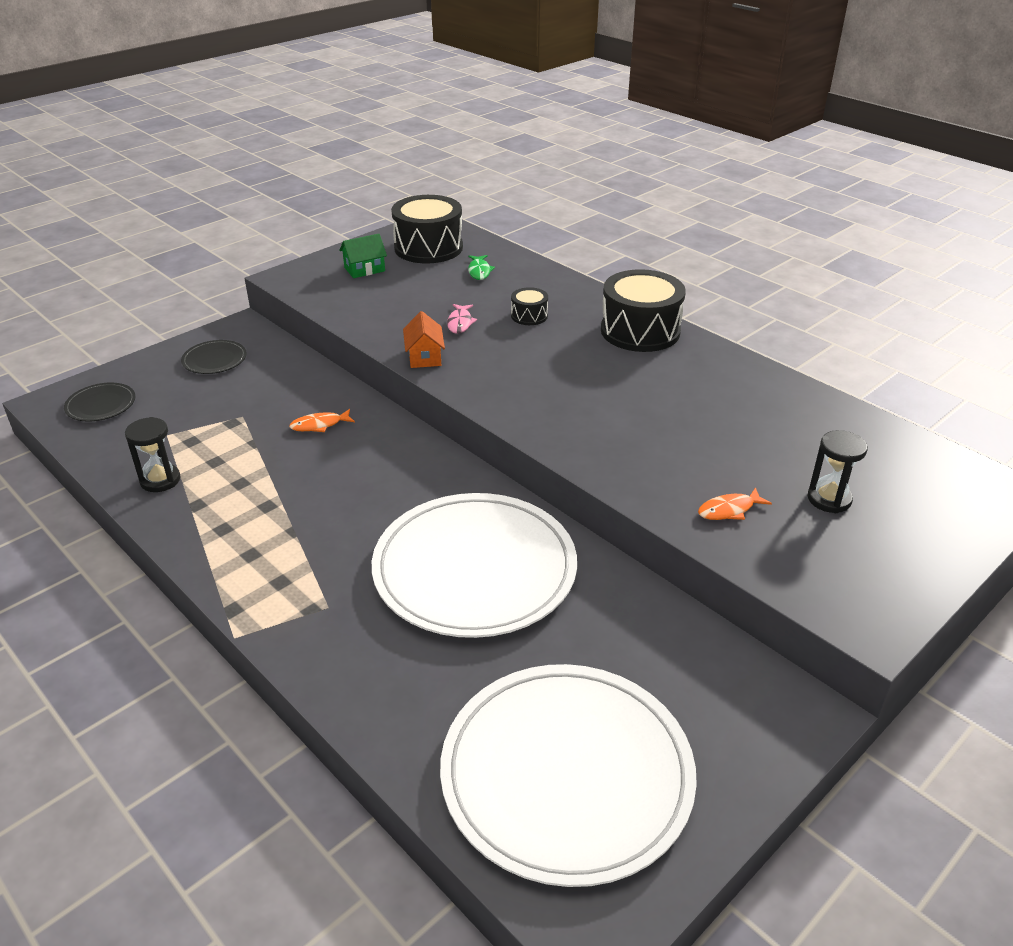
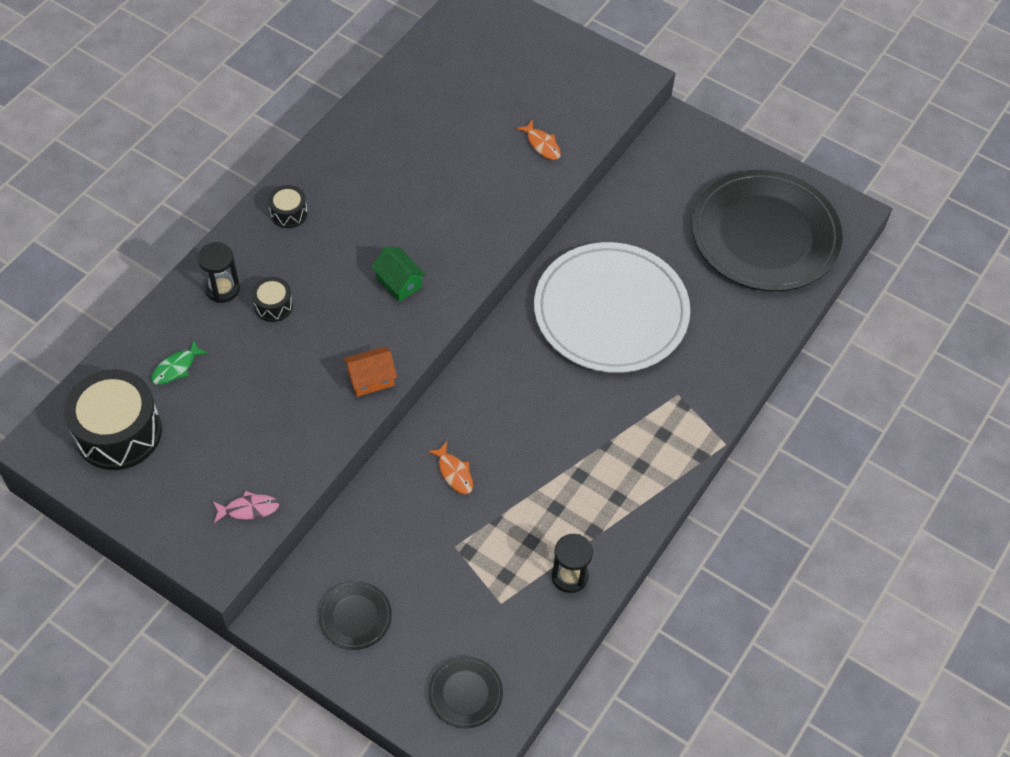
camera: 105 degrees left, 20 degrees up
(364, 269) = (185, 485): green house -> green house (399, 282)
(460, 323) = (298, 362): pink fish -> pink fish (249, 509)
(479, 271) = (176, 368): green fish -> green fish turned 150 degrees clockwise
(566, 774) = (765, 235): white plate -> black plate
(640, 331) = (289, 213): black drum -> black drum, size x0.48
(829, 499) = (513, 90): black hourglass -> black hourglass (222, 289)

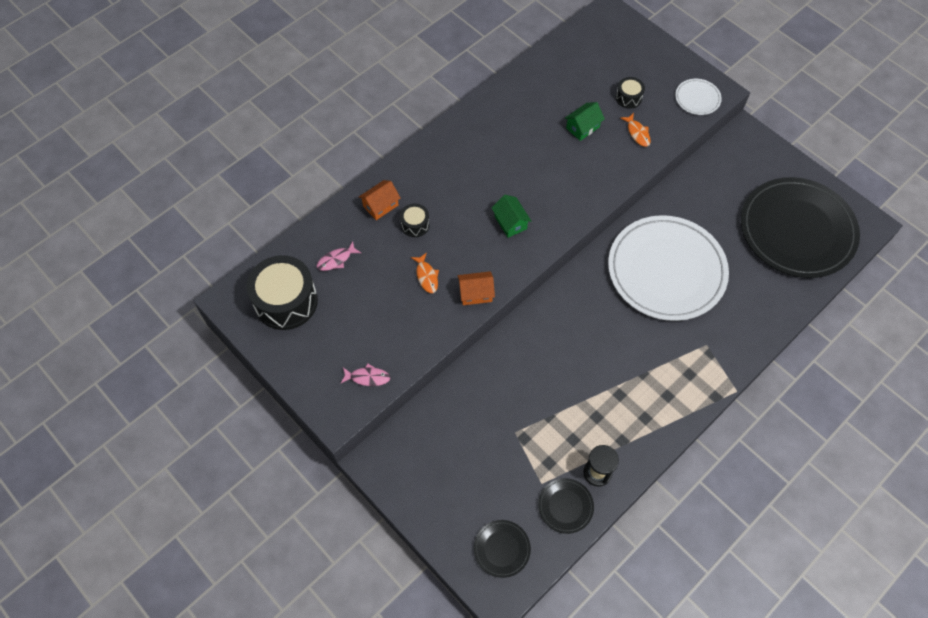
camera: 15 degrees right, 5 degrees up
(176, 368) = (336, 260): green fish -> pink fish
(222, 289) = (380, 206): black hourglass -> orange house
(289, 213) = (439, 156): black drum -> black drum (628, 98)
(355, 617) = (431, 472): black plate -> black plate (565, 506)
(454, 473) = (525, 375): orange fish -> orange fish (426, 276)
(470, 148) = (582, 127): none -> green house
(610, 90) = (697, 98): none -> white plate

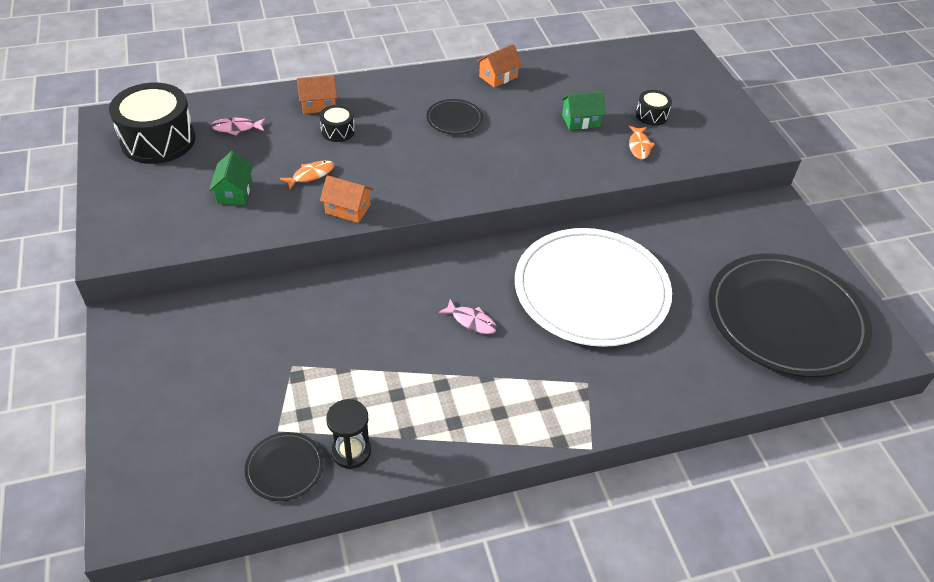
camera: 25 degrees right, 15 degrees down
(367, 377) = (172, 232): pink fish -> pink fish (471, 321)
(426, 276) = (311, 175): orange fish -> orange fish turned 135 degrees counterclockwise
(495, 111) = (498, 77): none -> orange house
(502, 549) = (174, 475): black plate -> black plate (454, 119)
(510, 222) = (437, 166): green house -> green house (234, 192)
(697, 98) = (732, 142): white plate -> none

